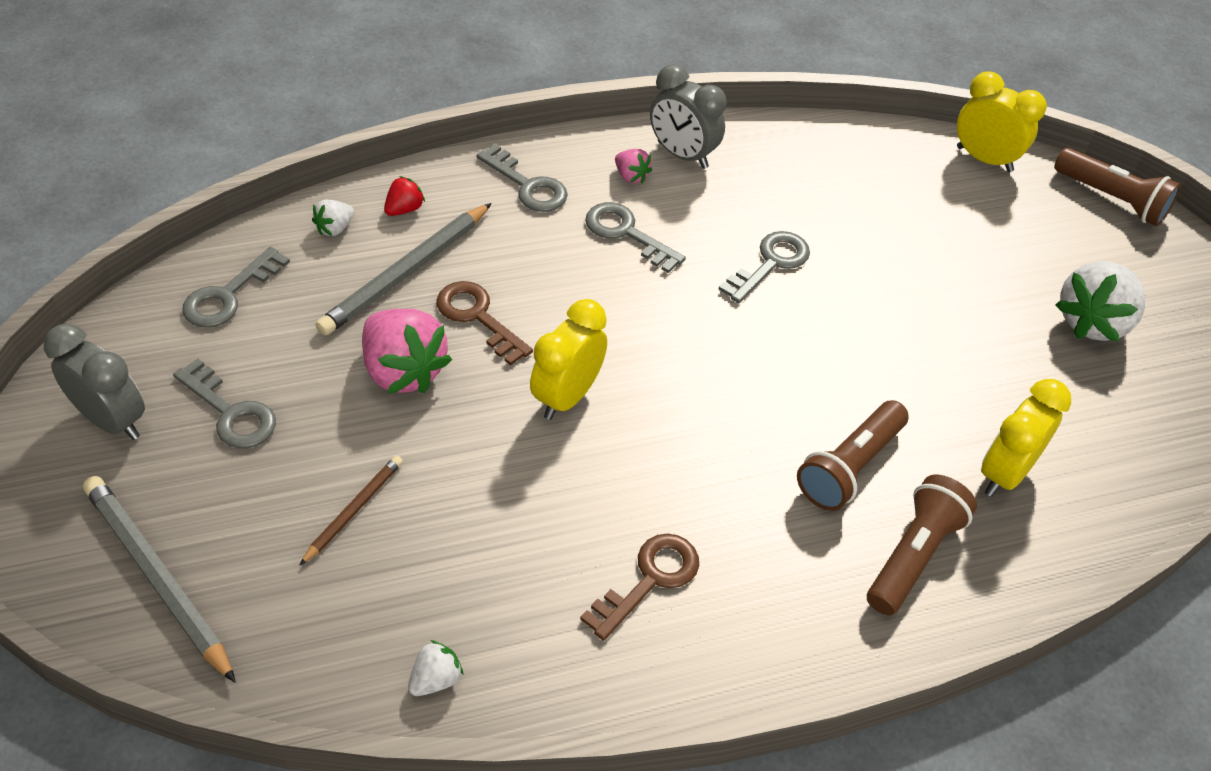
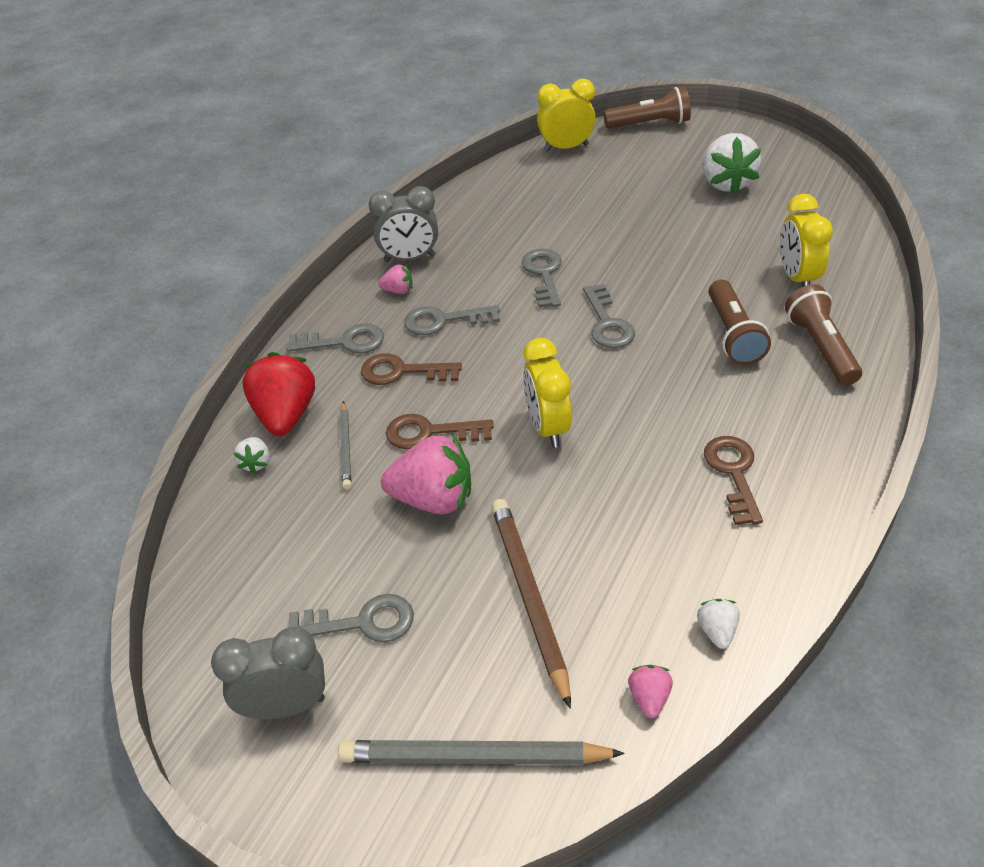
camera: 40 degrees left, 5 degrees down
(228, 295) = (245, 561): grey key -> grey key (607, 323)
(316, 669) = (649, 698): none -> pink strawberry
(354, 510) = (529, 597): brown pencil -> brown pencil, size x1.82
(404, 209) = (286, 415): red strawberry -> red strawberry, size x2.11
(406, 273) = (346, 447): grey pencil -> grey pencil, size x0.55
(532, 249) = (402, 372): none -> brown key

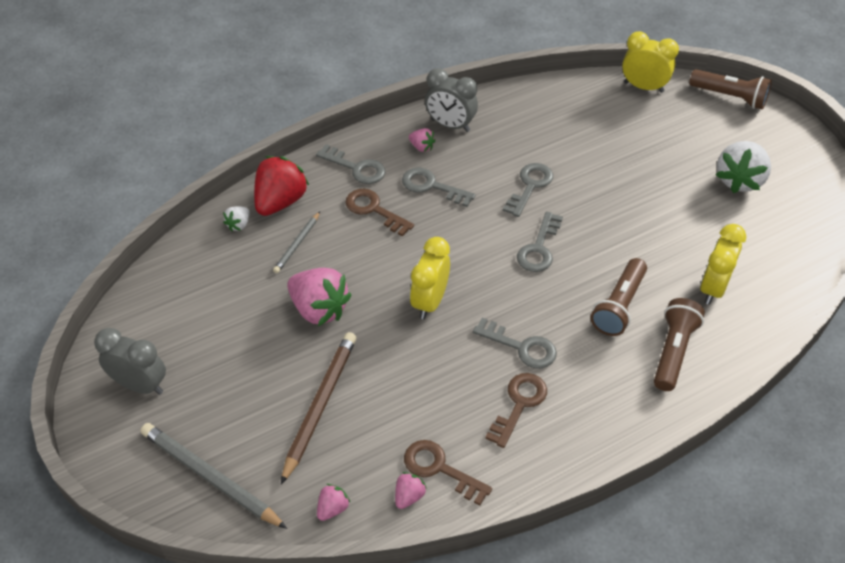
camera: 30 degrees right, 5 degrees up
(362, 622) = (216, 362): grey key -> grey key (521, 347)
(430, 433) = (354, 263): brown key -> brown key (439, 469)
(717, 631) = (409, 496): white strawberry -> pink strawberry

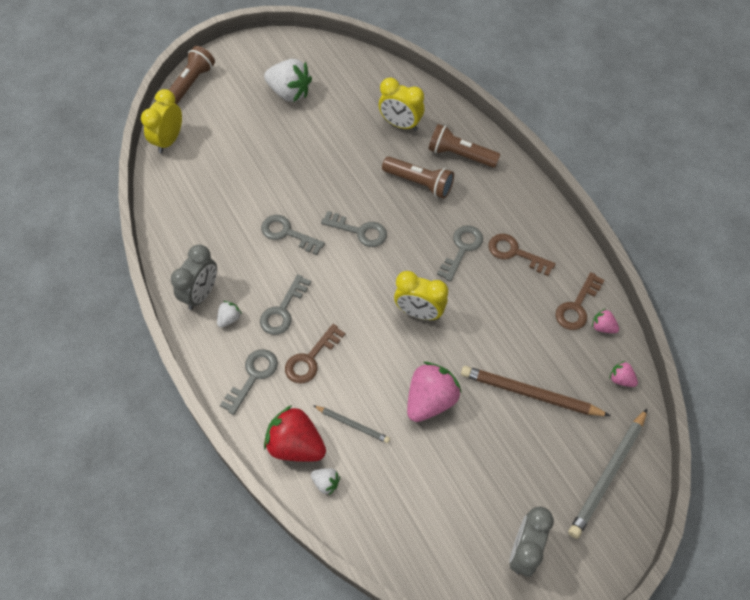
camera: 90 degrees left, 10 degrees up
(422, 147) = (229, 318): pink strawberry -> white strawberry

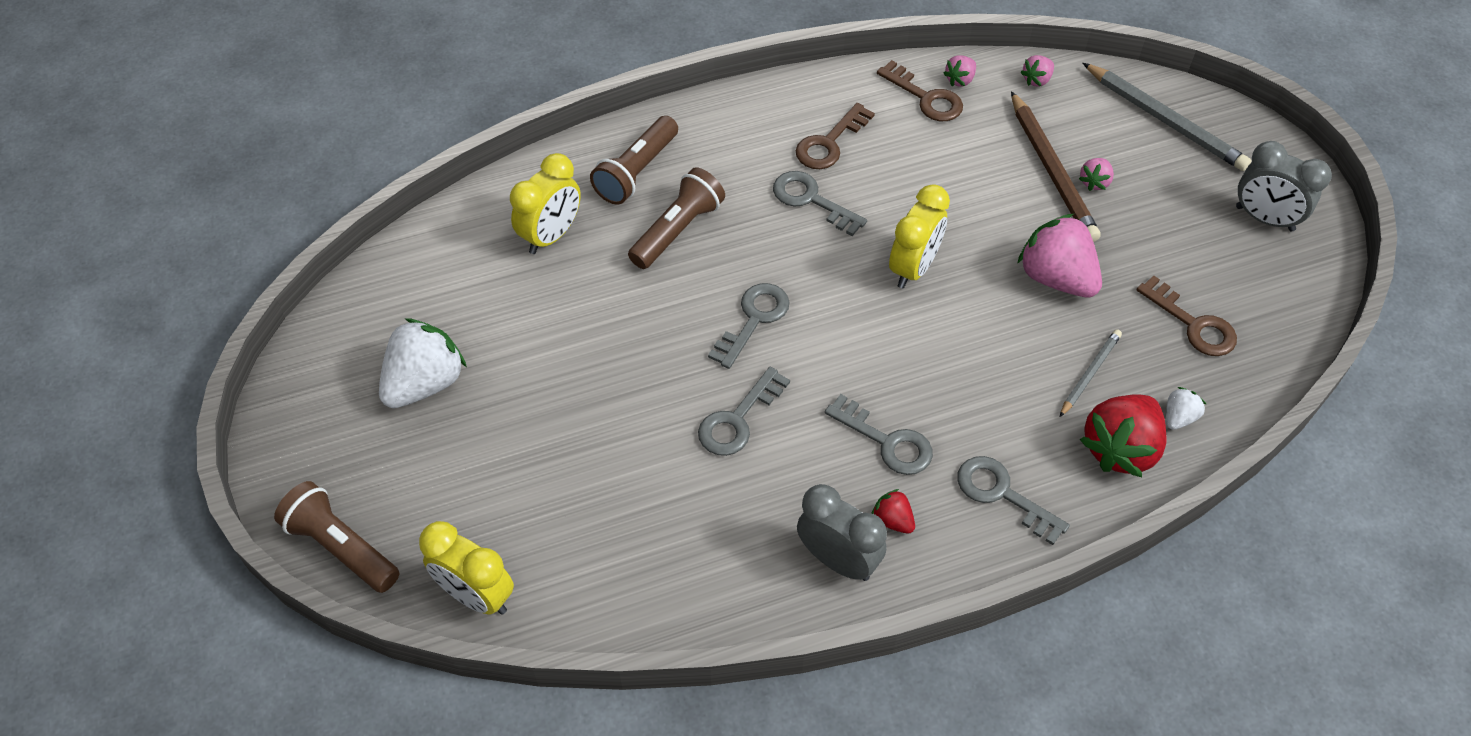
camera: 80 degrees left, 5 degrees down
(229, 318) = (892, 520): white strawberry -> red strawberry
(310, 359) = (978, 413): brown key -> brown key (1193, 324)
(527, 423) = (1094, 182): none -> pink strawberry
(530, 393) = (1052, 170): brown pencil -> brown pencil turned 45 degrees counterclockwise

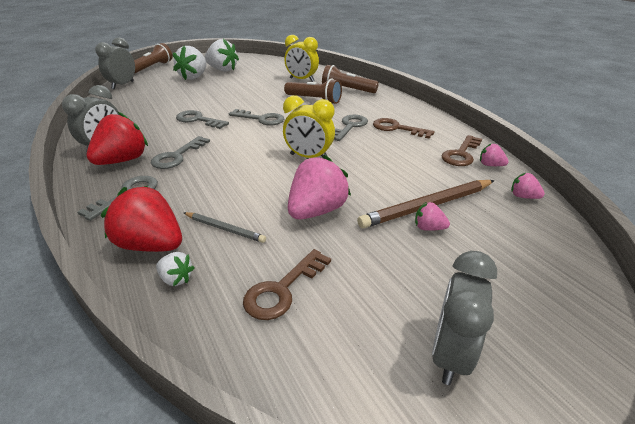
camera: 80 degrees right, 20 degrees down
(463, 442) = (194, 77): none -> white strawberry
(476, 595) = (123, 85): yellow clock -> grey clock
(892, 520) = (123, 160): red strawberry -> red strawberry, size x2.11
(1165, 120) = (541, 271): grey pencil -> none

